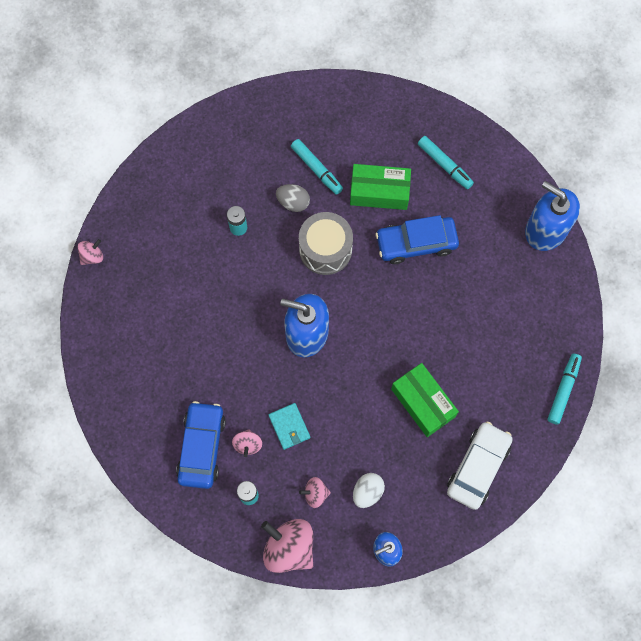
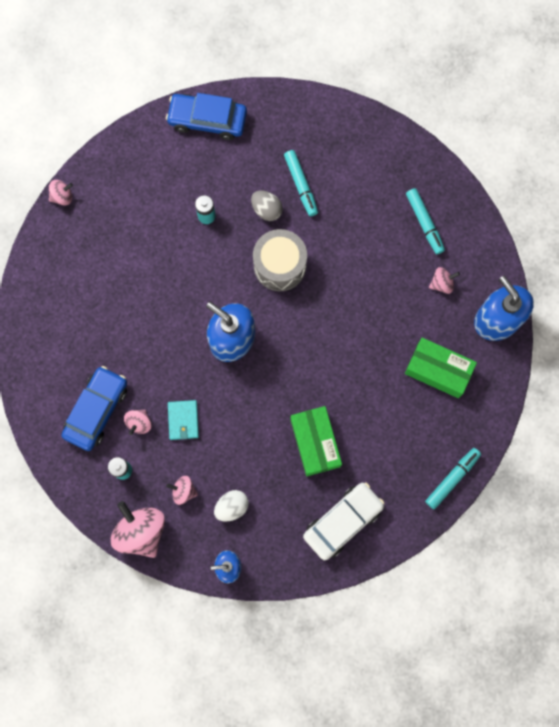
camera: 20 degrees right, 5 degrees up
(379, 192) = (352, 228): green box -> green box (438, 370)
(416, 243) = (367, 289): blue car -> blue car (207, 120)
(482, 214) = (442, 283): none -> pink spinning top

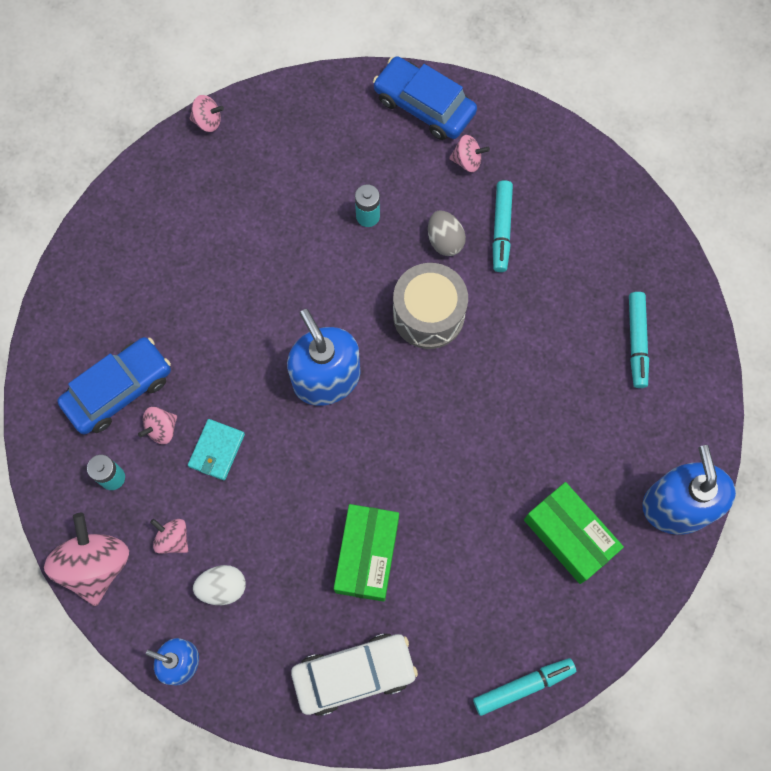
camera: 25 degrees right, 5 degrees down
(442, 283) = (625, 427): pink spinning top -> pink spinning top (467, 161)

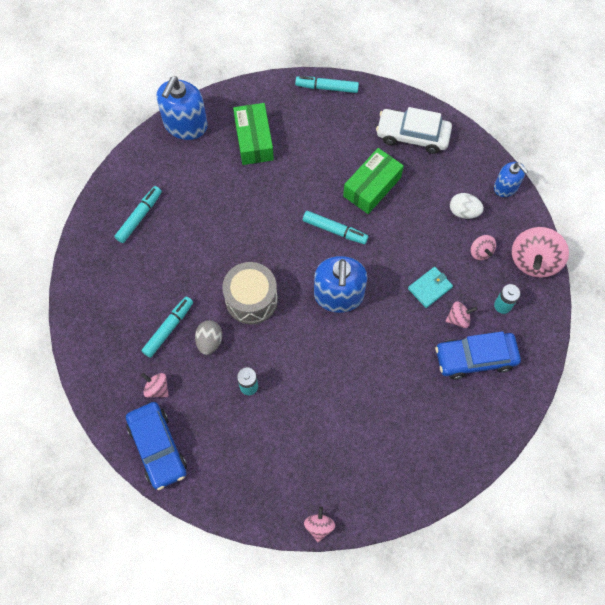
camera: 150 degrees left, 5 degrees down
(208, 121) = (319, 526): pink spinning top -> pink spinning top turned 60 degrees clockwise
(380, 462) = (335, 230): none -> turquoise marker

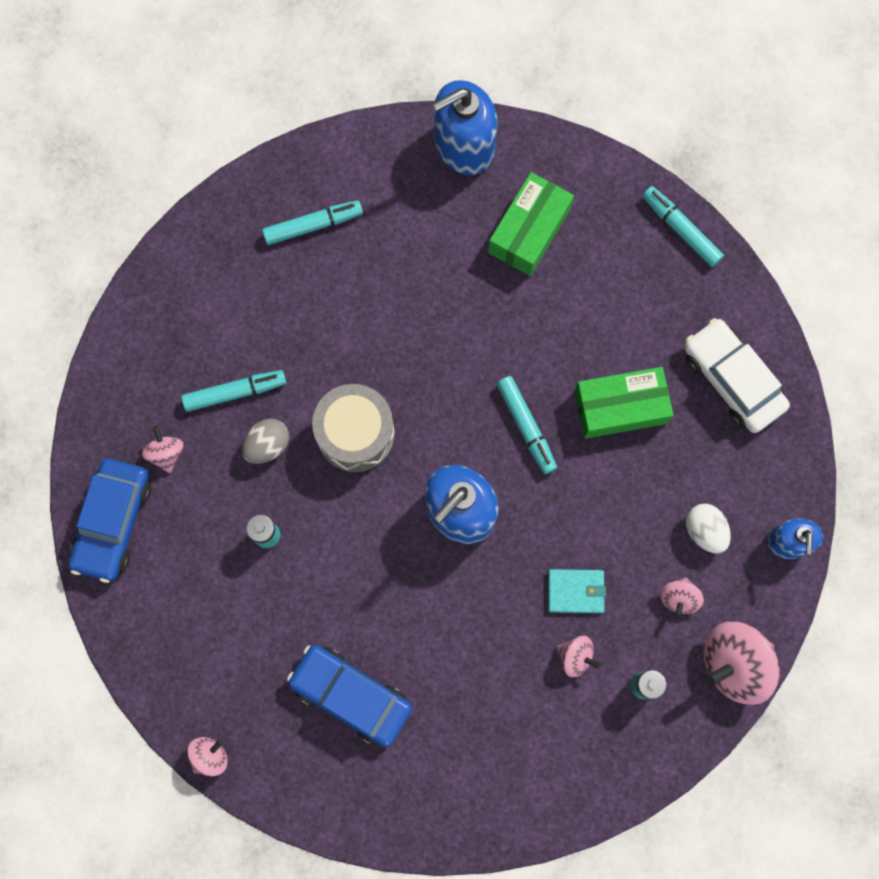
camera: 40 degrees right, 10 degrees up
(475, 358) = (552, 719): blue car -> blue car (351, 695)

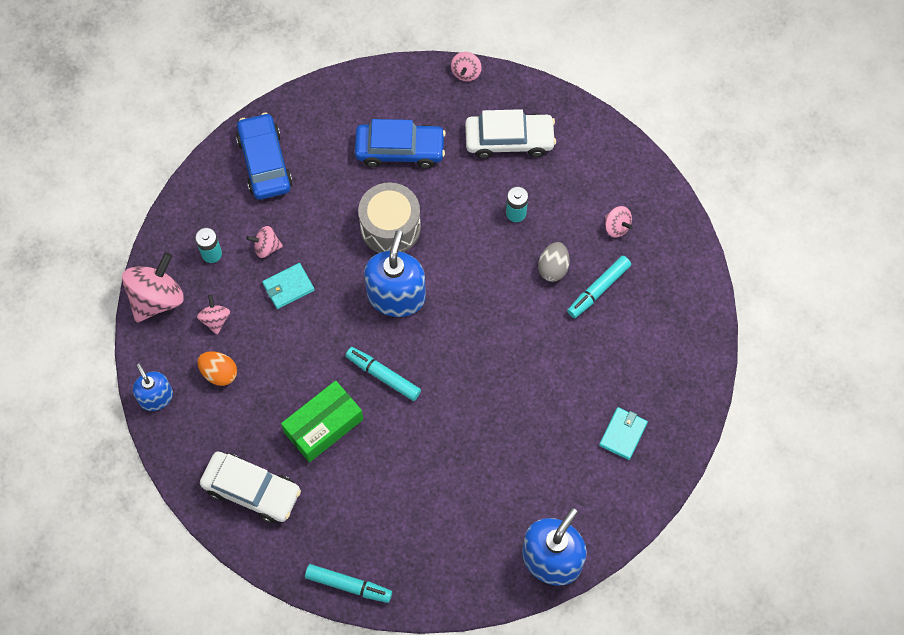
camera: 150 degrees right, 10 degrees down
(113, 522) = (620, 168): blue car -> blue car (265, 162)
(216, 633) = (509, 140): none -> white car
(313, 225) = (623, 434): turquoise marker -> turquoise wallet
(355, 433) = (498, 307): grey drum -> grey drum (390, 227)
(529, 231) = (463, 519): green box -> none
(704, 531) = (219, 373): white egg -> orange egg

